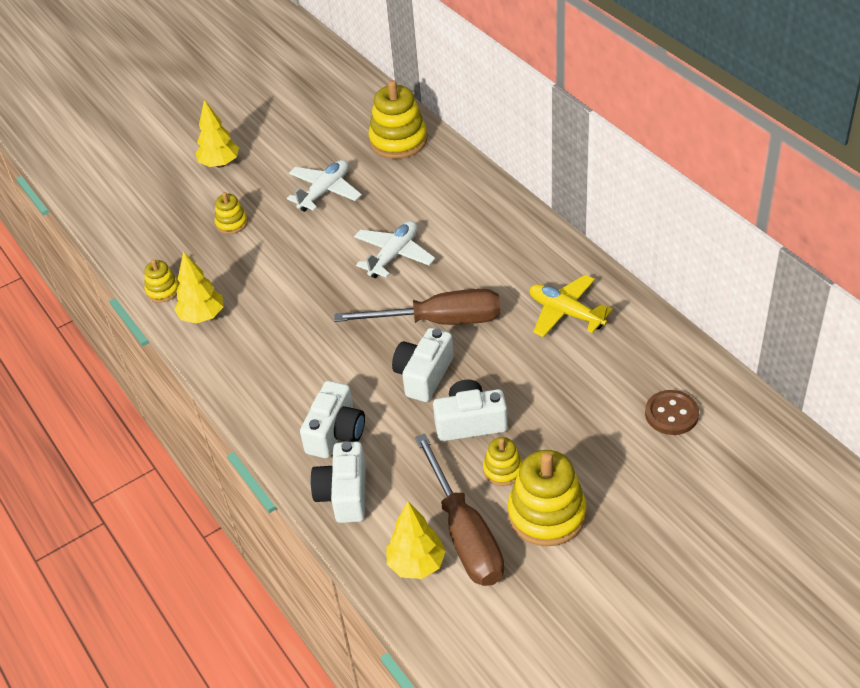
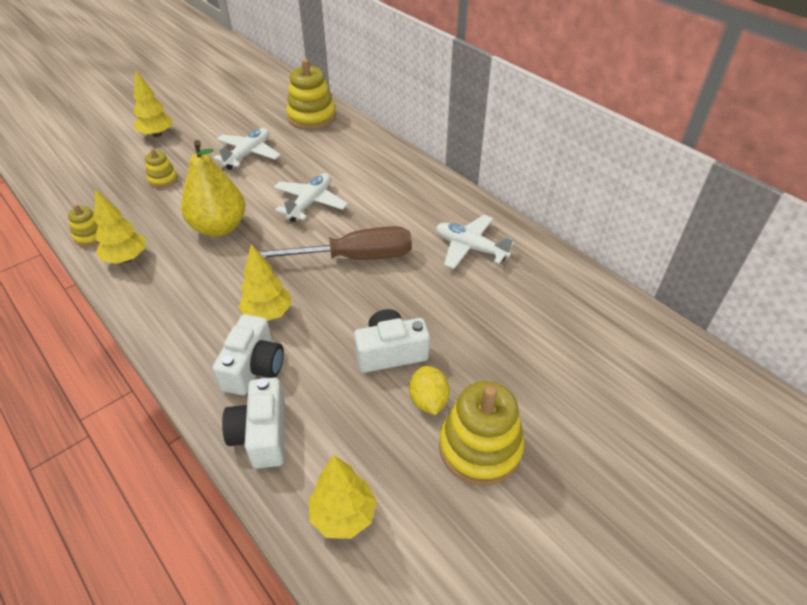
camera: 10 degrees left, 0 degrees up
(296, 283) = (219, 227): none -> yellow pear
(349, 380) = (268, 314): none -> yellow tree
(424, 375) = (342, 307): white camera -> none
(465, 534) = (395, 475): brown screwdriver -> none
(503, 470) = (428, 400): yellow stacking toy -> yellow lemon
(566, 313) = (470, 248): yellow plane -> white plane
(671, 414) = (585, 337): brown button -> none

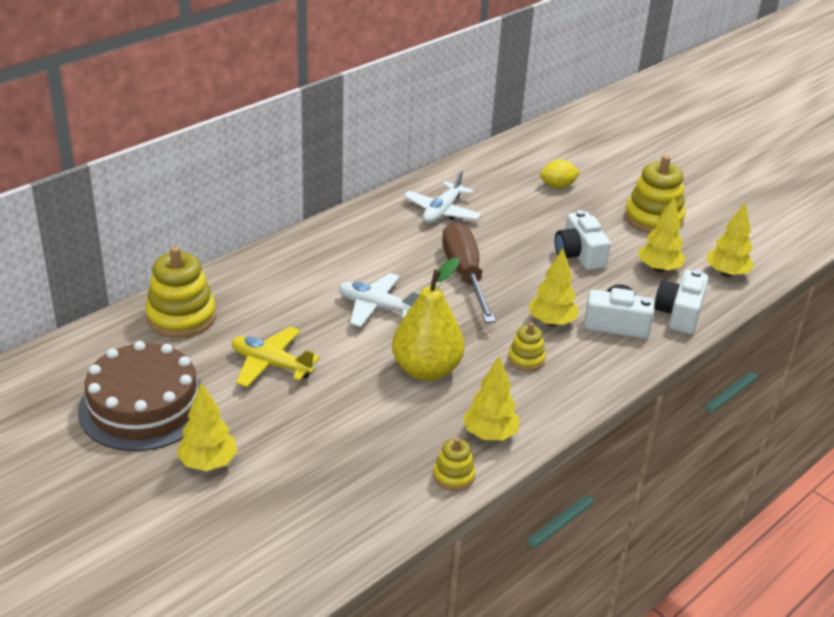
camera: 95 degrees left, 10 degrees down
(163, 179) = (329, 434): yellow stacking toy -> yellow stacking toy (526, 359)
(220, 110) = (144, 406): none -> brown cake
(248, 154) = (271, 364): white plane -> yellow plane
(262, 434) = (679, 314): white camera -> white camera turned 120 degrees clockwise
(358, 430) = (658, 269): none -> yellow tree
(428, 400) = (621, 238): yellow lemon -> yellow lemon (557, 186)

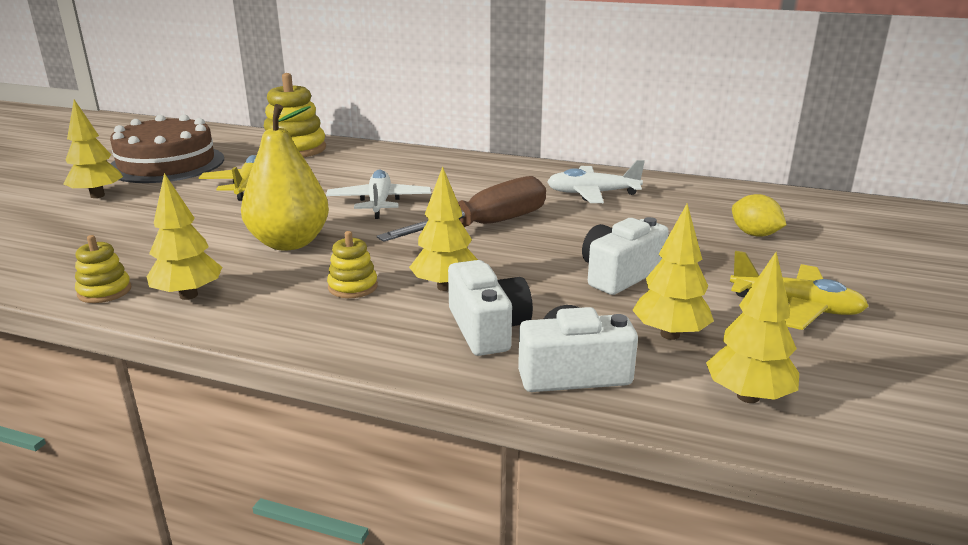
camera: 65 degrees right, 10 degrees down
(653, 219) = (796, 307): yellow stacking toy -> yellow plane

